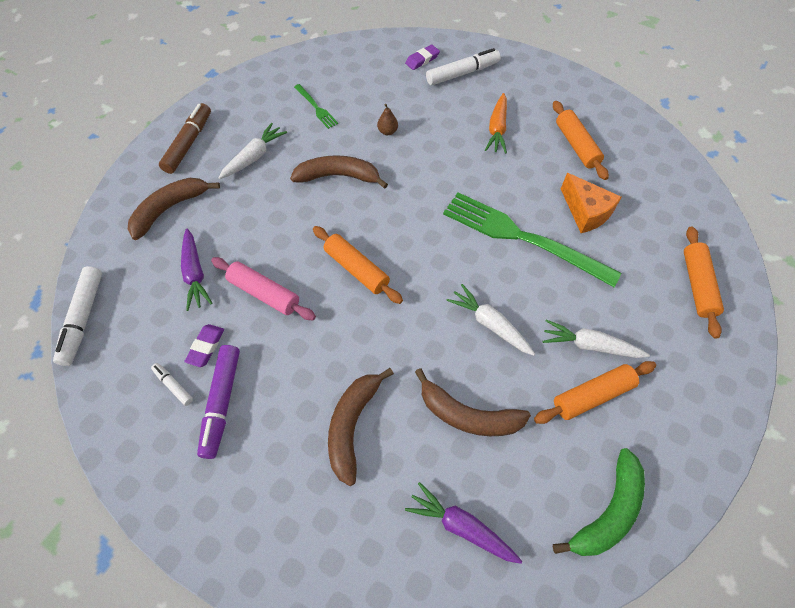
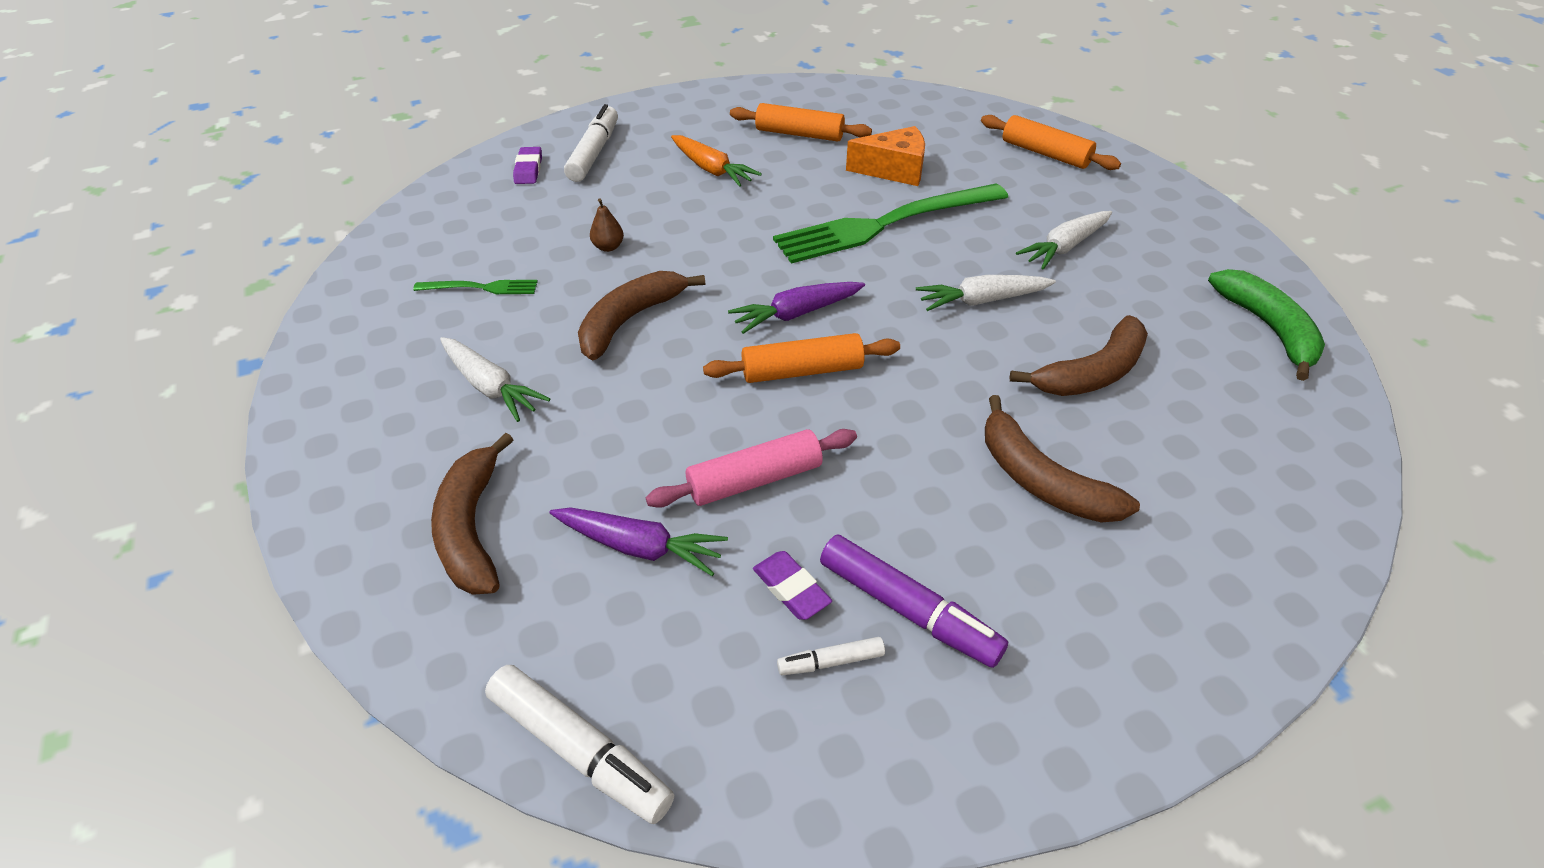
camera: 55 degrees left, 15 degrees down
(189, 143) = (363, 448): brown marker -> none
(254, 157) = (490, 386): white carrot -> white carrot turned 150 degrees clockwise
(462, 526) = (1235, 444): purple carrot -> purple carrot (797, 313)
(592, 395) = (1126, 274): orange rolling pin -> none

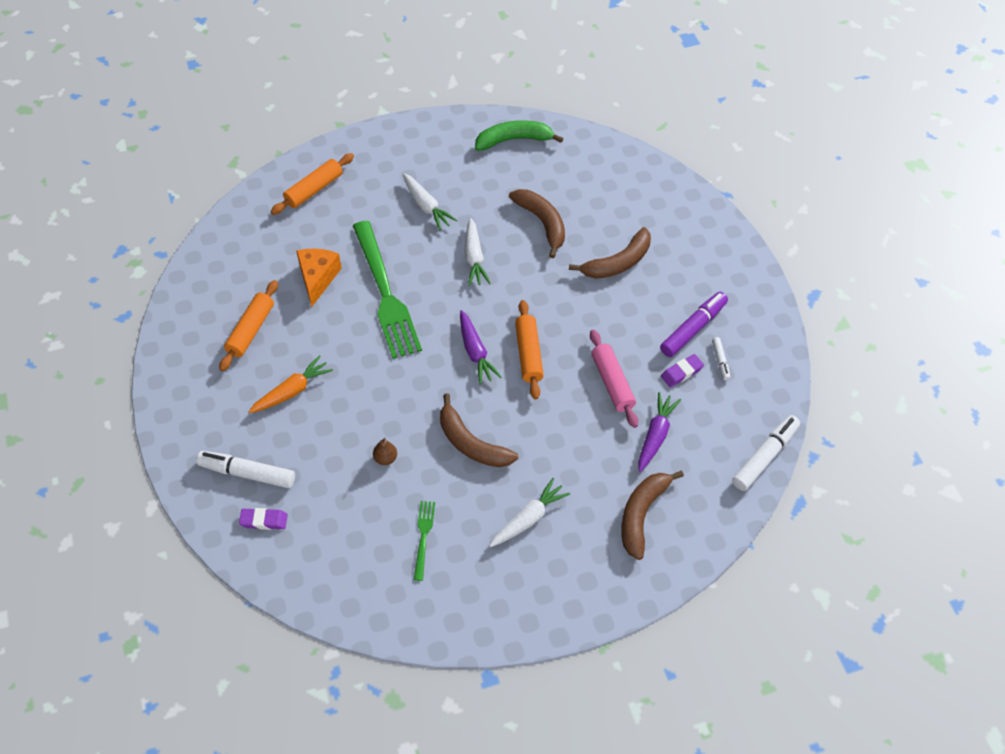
camera: 85 degrees left, 10 degrees up
(471, 528) = (641, 515): brown banana -> brown banana turned 120 degrees clockwise

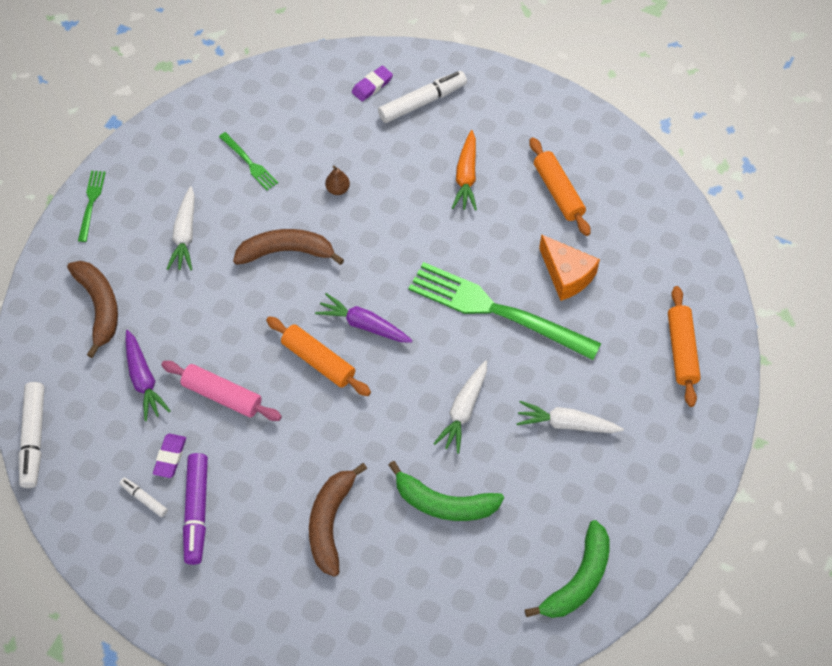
camera: 135 degrees right, 5 degrees up
(474, 257) = (464, 410): white carrot -> white carrot turned 105 degrees counterclockwise
(542, 223) = (444, 503): brown banana -> green banana
(574, 610) = (91, 203): none -> green fork

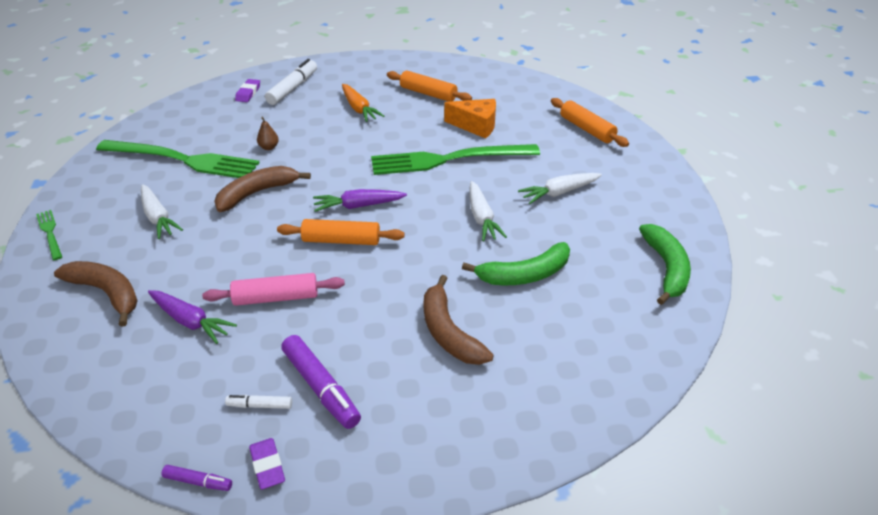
camera: 35 degrees left, 20 degrees down
(33, 438) = (100, 419): white marker -> none
(67, 538) = (198, 482): none -> purple marker
(170, 457) = (261, 362): purple eraser -> purple eraser (267, 466)
(249, 163) = (183, 160): green fork -> green fork, size x2.26

